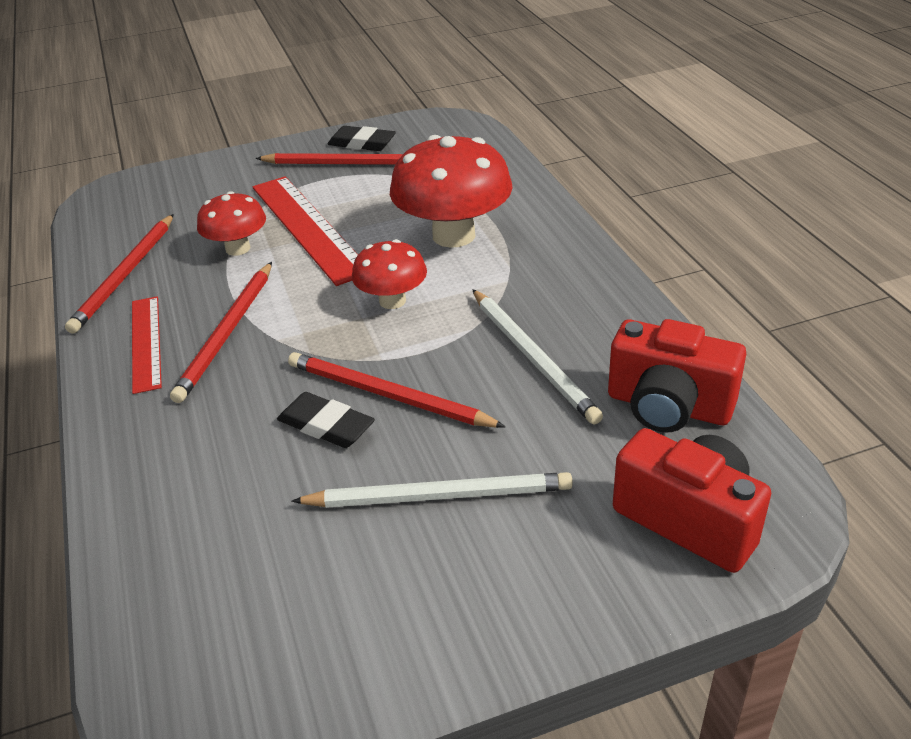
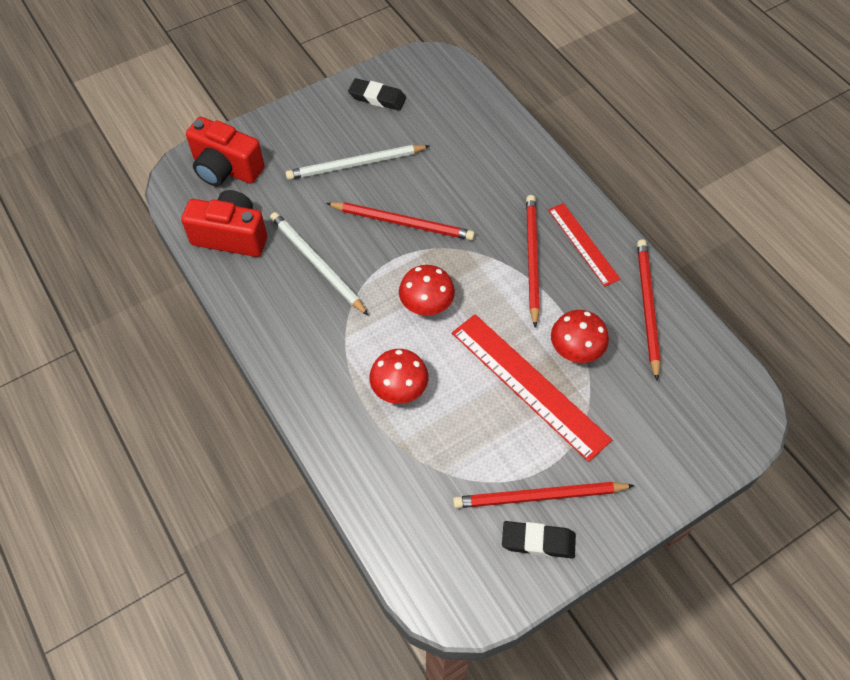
camera: 165 degrees right, 20 degrees up
(326, 425) = (432, 197): black eraser -> black eraser (377, 98)
(453, 235) = (399, 389): red mushroom -> red mushroom, size x0.57

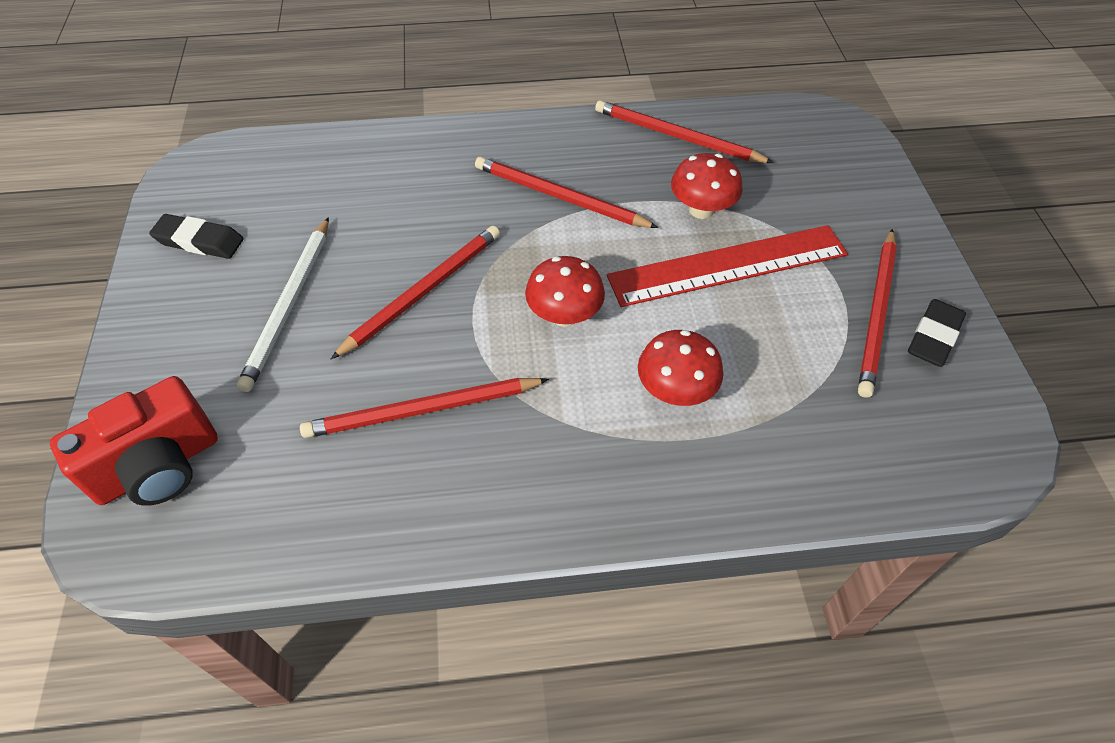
camera: 65 degrees left, 5 degrees down
(231, 236) = (293, 504): red camera -> none
(317, 264) = (422, 410): white pencil -> red pencil
(377, 98) = (199, 241): black eraser -> black eraser turned 60 degrees clockwise
(583, 244) = (567, 150): red ruler -> none

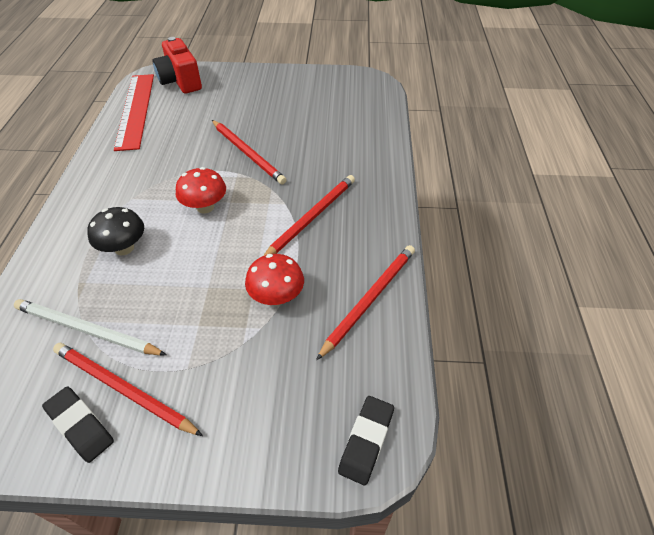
camera: 100 degrees right, 5 degrees down
(199, 241) = (311, 84): black eraser -> black eraser (366, 441)
(289, 305) = (256, 110): white pencil -> white pencil (87, 330)
(422, 410) = (168, 150): red pencil -> none
(675, 391) = (124, 248): red mushroom -> black mushroom
(728, 266) = (212, 300): red ruler -> red ruler (135, 110)

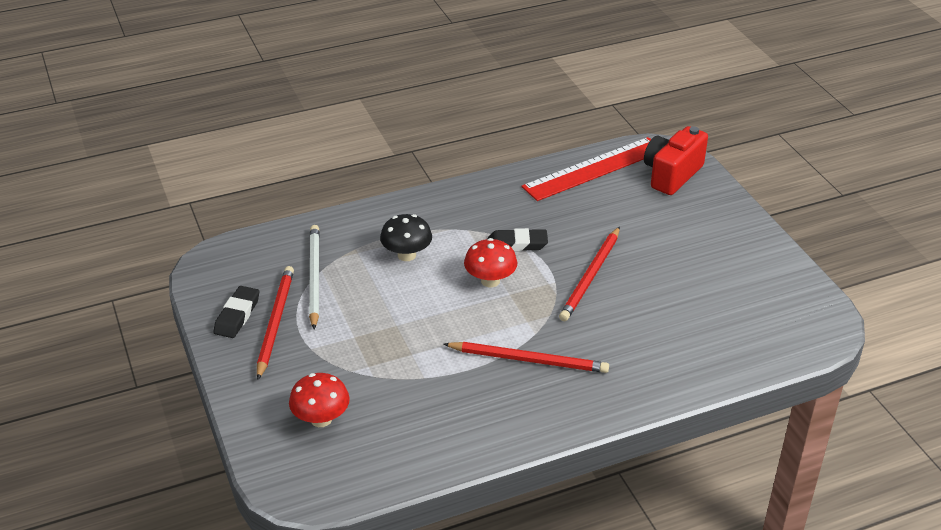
camera: 65 degrees right, 10 degrees down
(276, 296) = (412, 372): red mushroom -> red mushroom (321, 419)
(366, 441) = (300, 479): black eraser -> black eraser (517, 244)
(370, 299) = (448, 438): red pencil -> none

